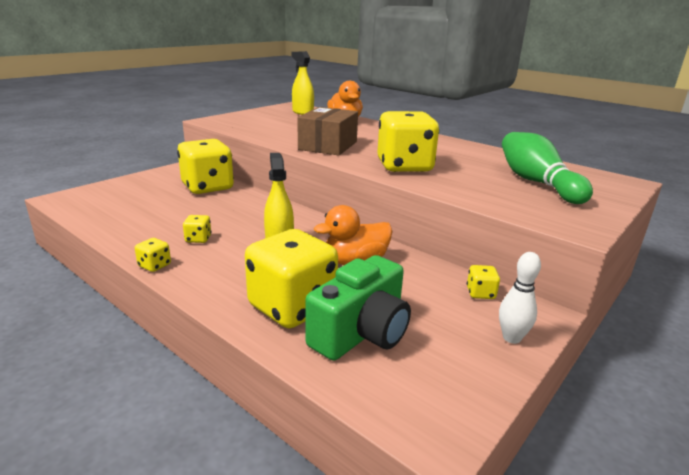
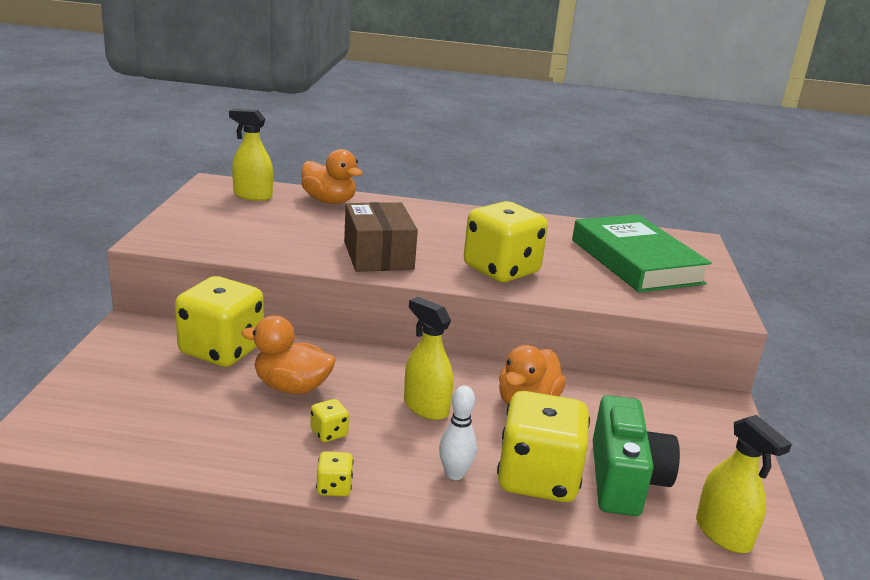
camera: 35 degrees left, 0 degrees up
(215, 212) = (291, 387): none -> orange duck
(396, 407) = (723, 534): none -> yellow spray bottle
(480, 293) = (663, 400): yellow dice -> none
(511, 338) = (727, 436): white bowling pin -> white bowling pin (455, 474)
(536, 182) = (636, 261): green bowling pin -> green book

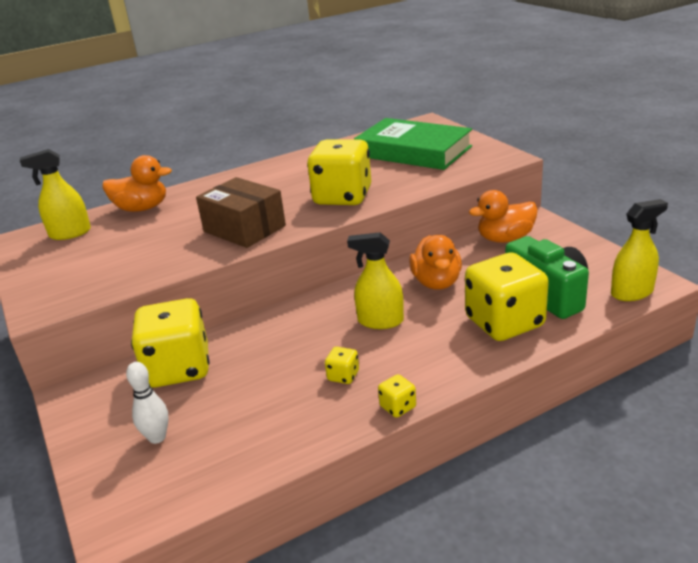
camera: 30 degrees left, 5 degrees up
(291, 387) = (271, 362): orange duck -> orange duck (505, 239)
(455, 474) = (456, 350): white bowling pin -> white bowling pin (157, 437)
(723, 534) = (632, 292): yellow spray bottle -> yellow spray bottle turned 45 degrees counterclockwise

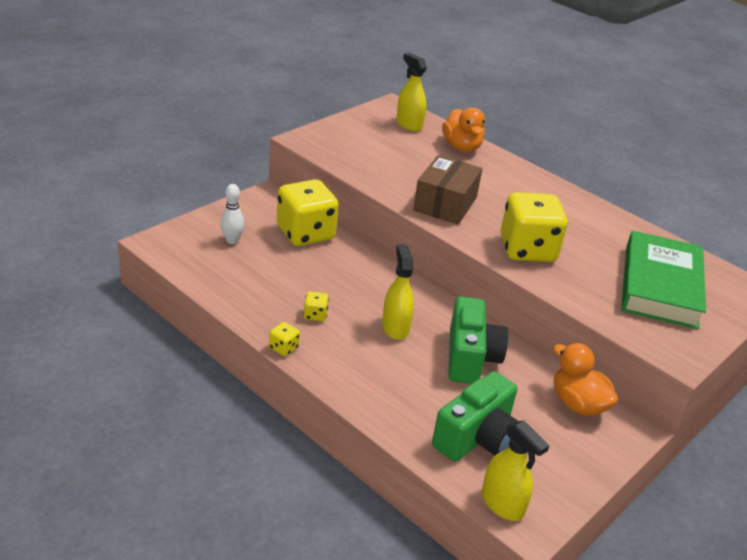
camera: 65 degrees right, 5 degrees up
(436, 282) = (470, 357): orange duck -> green camera
(504, 323) = (416, 406): yellow dice -> none

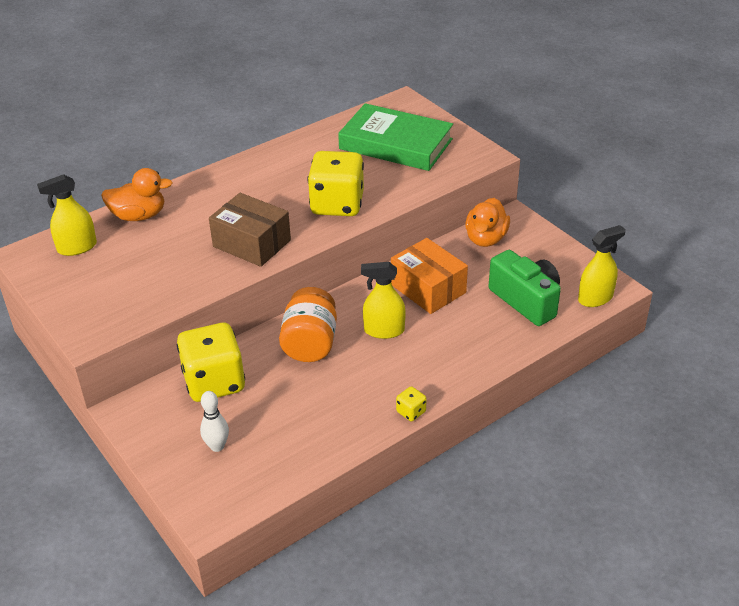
camera: 75 degrees left, 5 degrees up
(315, 315) = (361, 385): yellow dice -> none
(365, 282) = (310, 343): none -> orange jar
(470, 357) = (428, 289): green camera -> orange box
(577, 404) = (486, 239): orange duck -> orange duck turned 45 degrees counterclockwise

